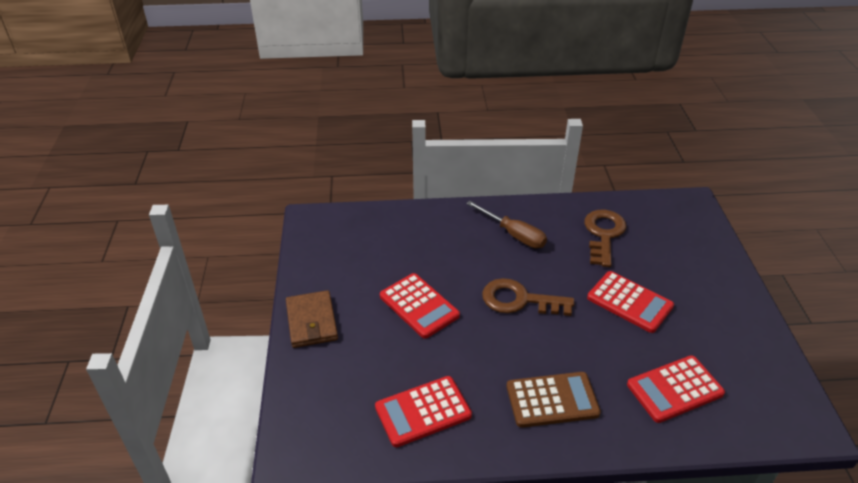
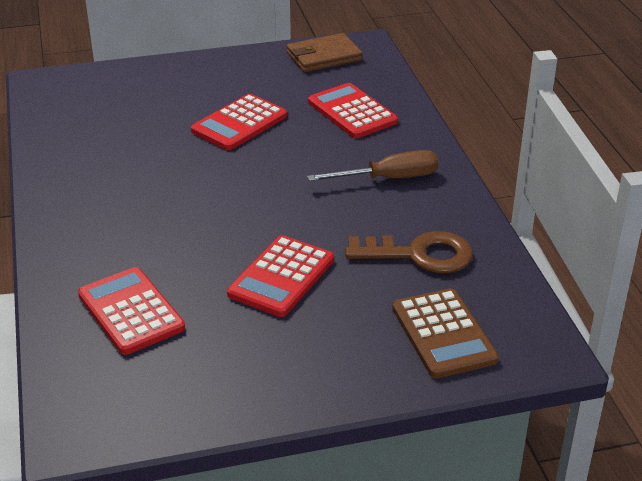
camera: 80 degrees right, 5 degrees down
(311, 322) = (204, 67): brown wallet -> brown wallet (323, 57)
(423, 411) = (91, 140): red calculator -> red calculator (352, 112)
(513, 234) = (388, 178): brown screwdriver -> brown screwdriver turned 135 degrees counterclockwise
(519, 300) = (264, 189): brown key -> none
(552, 400) = (109, 218): brown calculator -> brown calculator (443, 334)

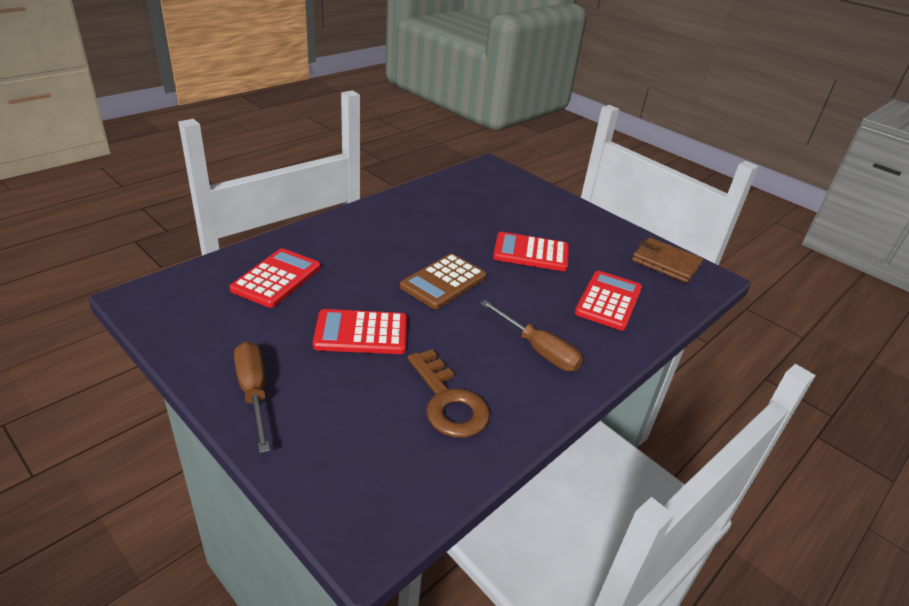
camera: 55 degrees right, 0 degrees up
(321, 375) = (253, 392): none -> brown screwdriver
(443, 334) = (348, 452): brown calculator -> brown calculator (443, 282)

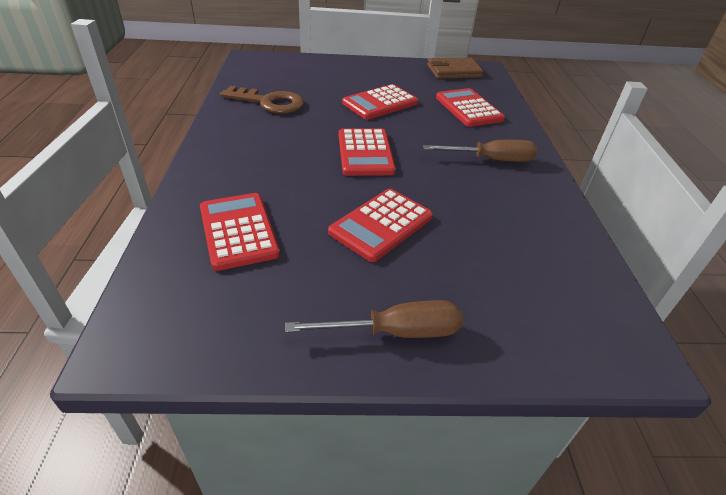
camera: 45 degrees left, 5 degrees up
(253, 392) = (395, 332): brown screwdriver -> brown screwdriver turned 150 degrees clockwise
(443, 282) = (365, 153): brown calculator -> red calculator
(448, 401) = (511, 227): brown key -> brown key (269, 102)

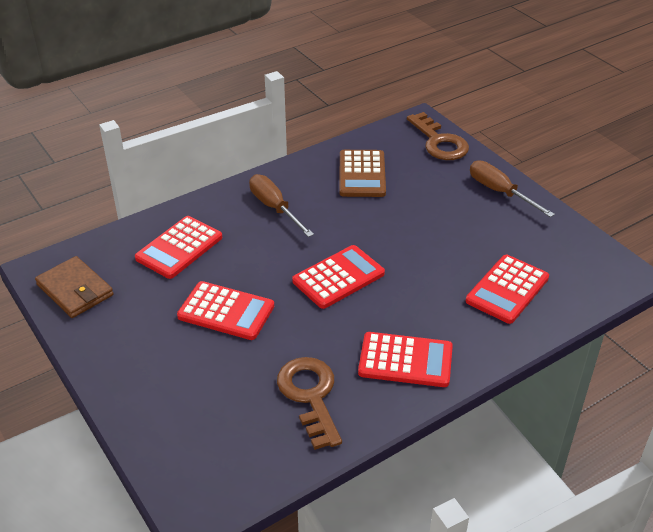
camera: 120 degrees left, 0 degrees up
(381, 225) = (422, 230): red calculator -> red calculator (405, 360)
(516, 231) = (362, 174): none -> brown calculator
(562, 341) = (439, 142): none -> brown key

